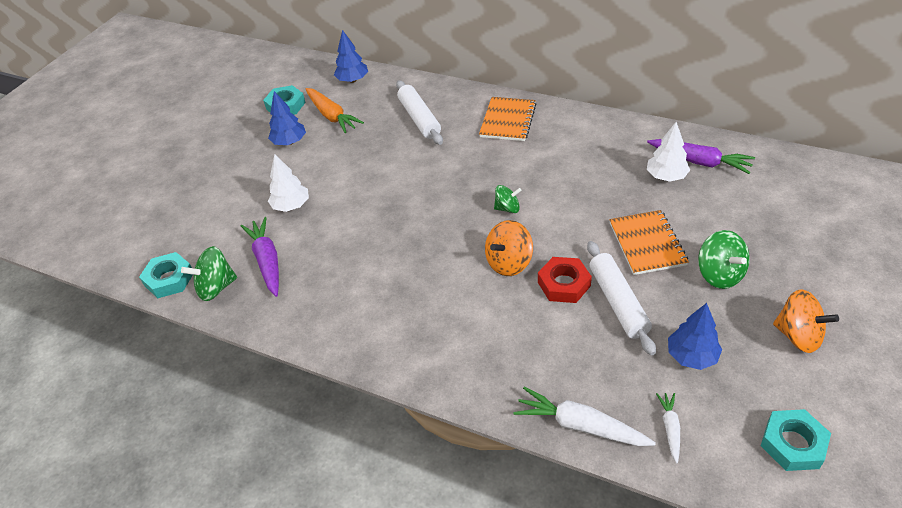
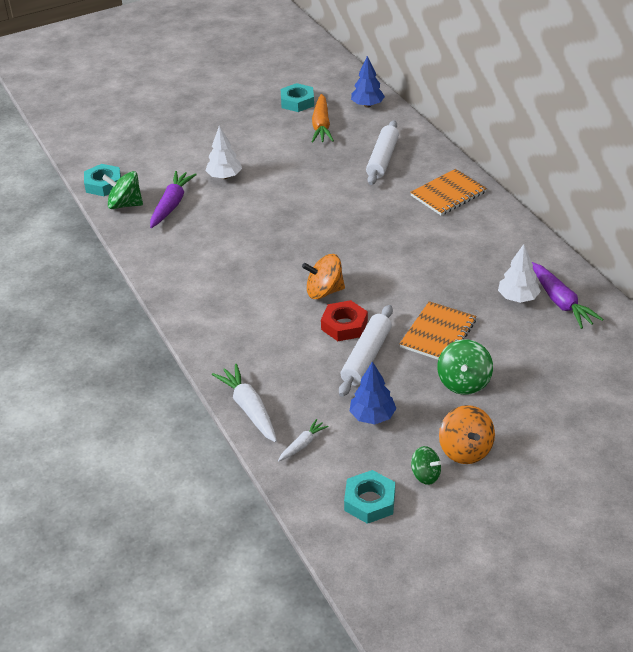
camera: 35 degrees right, 5 degrees down
(289, 142) = (271, 131): blue tree -> none
(507, 208) = (368, 256): green spinning top -> green spinning top (425, 475)

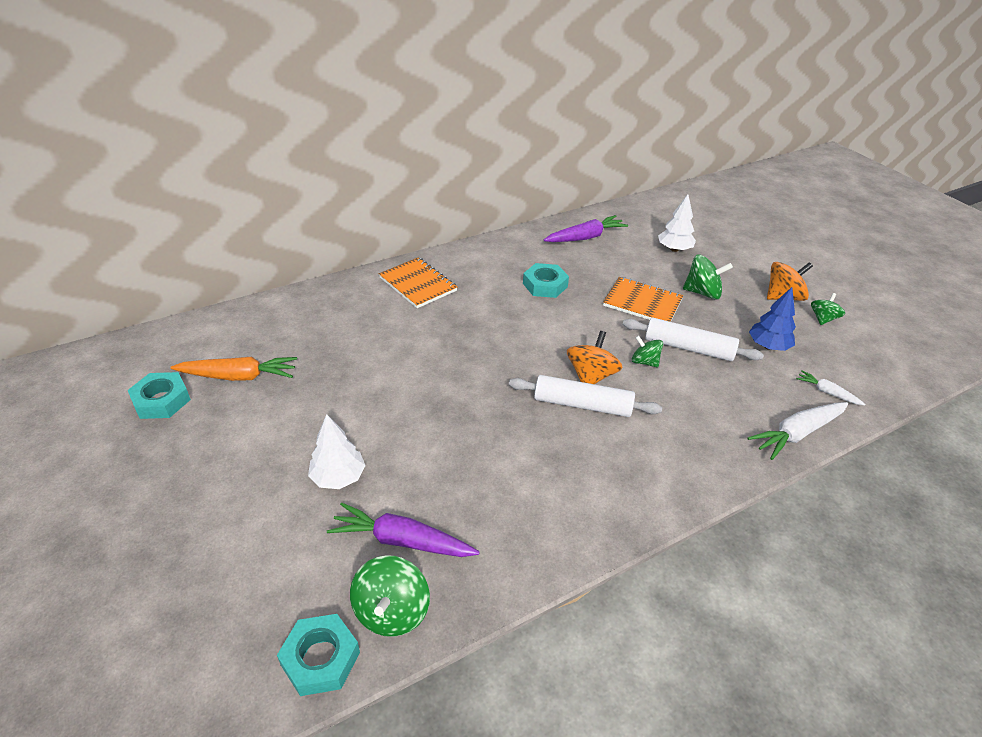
camera: 95 degrees left, 0 degrees up
(324, 291) = (591, 376): orange spinning top -> orange spinning top turned 150 degrees counterclockwise
(344, 325) = (644, 362): red nut -> green spinning top
(367, 105) = (206, 334): blue tree -> none
(370, 501) = (871, 351): turquoise nut -> turquoise nut (545, 285)
(382, 159) = (338, 326): white rolling pin -> white rolling pin (582, 404)
(518, 298) = (583, 257): white tree -> white tree (674, 249)

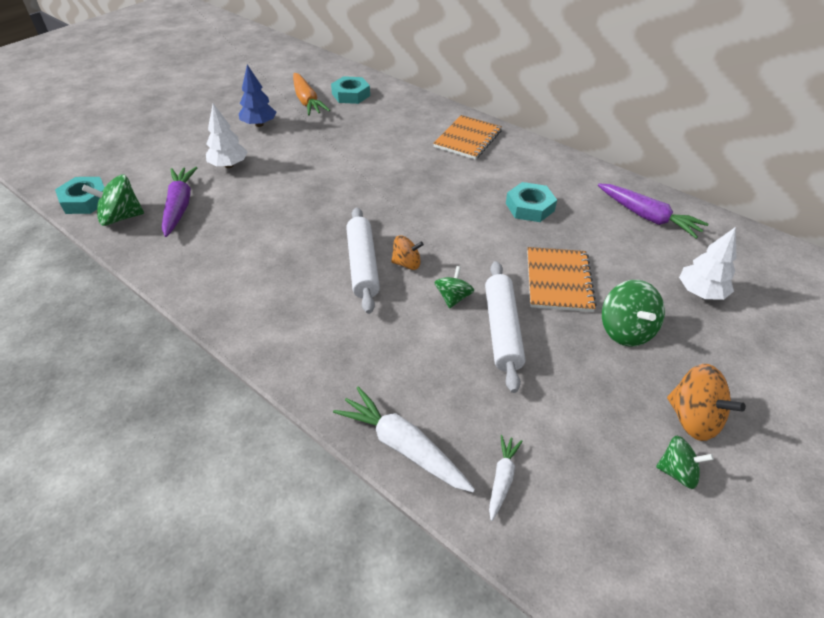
camera: 70 degrees right, 5 degrees up
(161, 400) = (271, 85): turquoise nut -> turquoise nut (351, 95)
(591, 376) = (407, 263): orange spinning top -> orange spinning top, size x0.64
(768, 346) = (559, 407): blue tree -> blue tree (259, 124)

